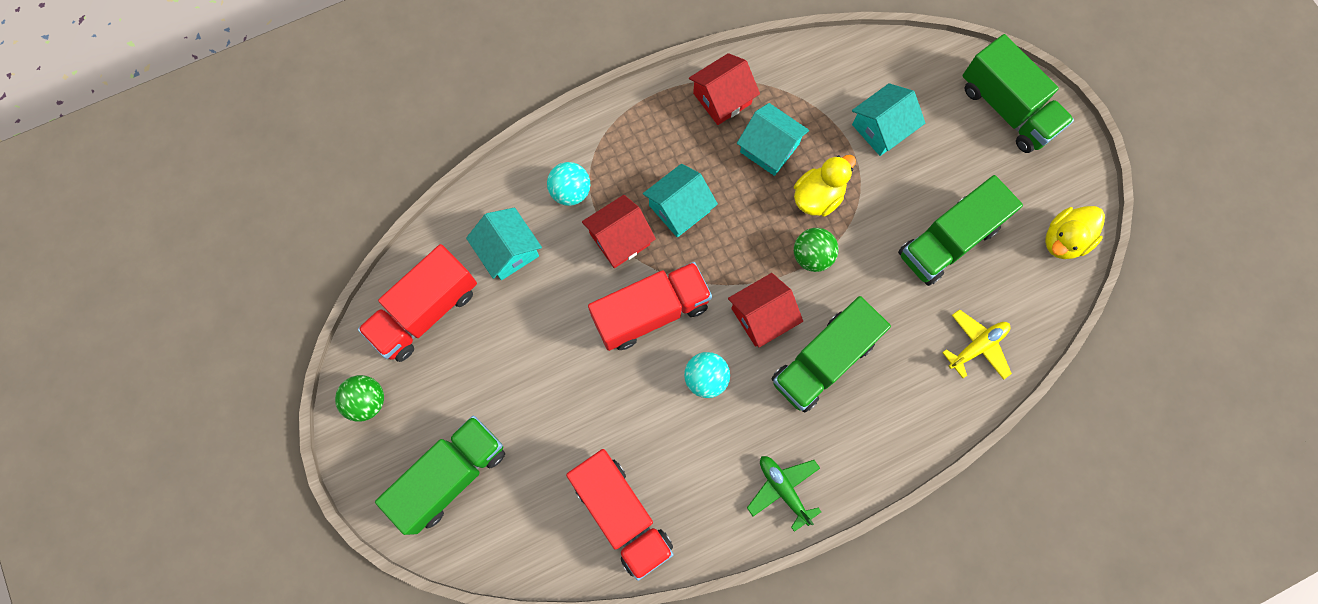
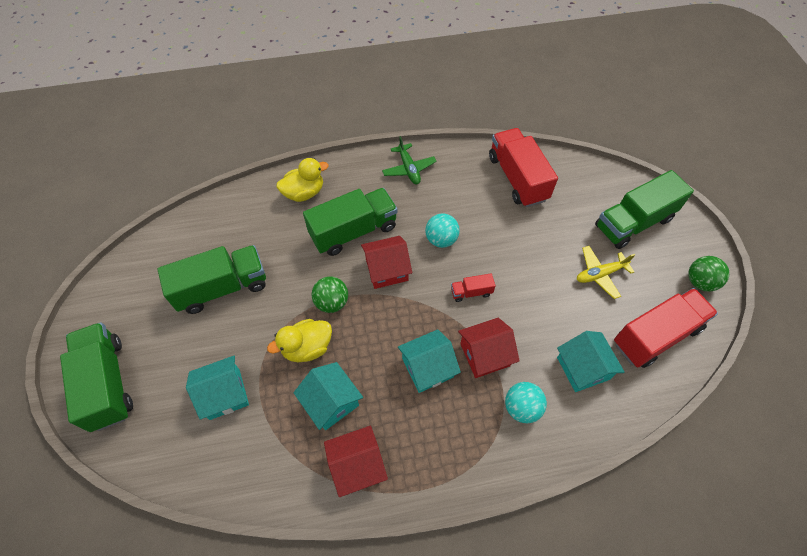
camera: 165 degrees left, 15 degrees down
(651, 312) = (471, 292): red truck -> red truck, size x0.45
(977, 346) = (243, 216): yellow plane -> yellow plane (600, 274)
(1064, 240) = (136, 267): yellow duck -> yellow duck (304, 193)

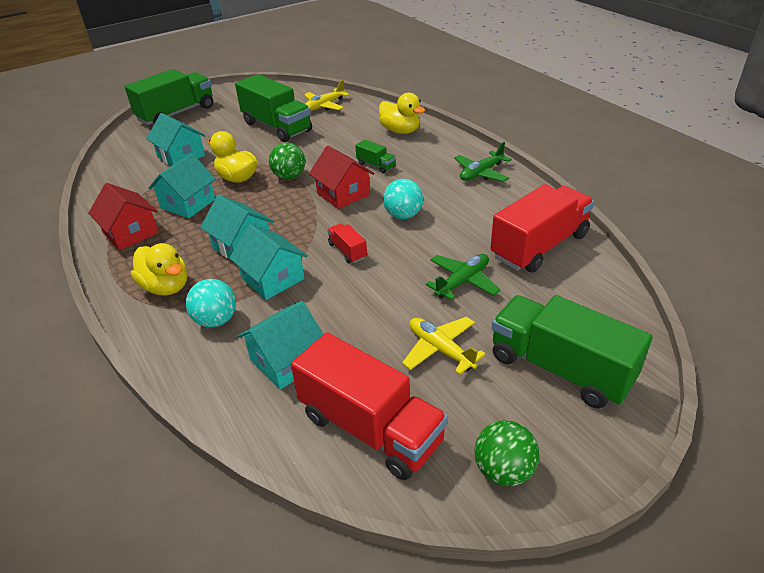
camera: 70 degrees right, 20 degrees down
(206, 234) = (324, 106): none -> yellow plane
(353, 231) = (376, 165): green truck -> green truck, size x0.45
(461, 441) = (166, 287): none -> yellow duck
(485, 354) = (273, 279): red house -> turquoise house
(538, 236) = (462, 282): none -> green plane

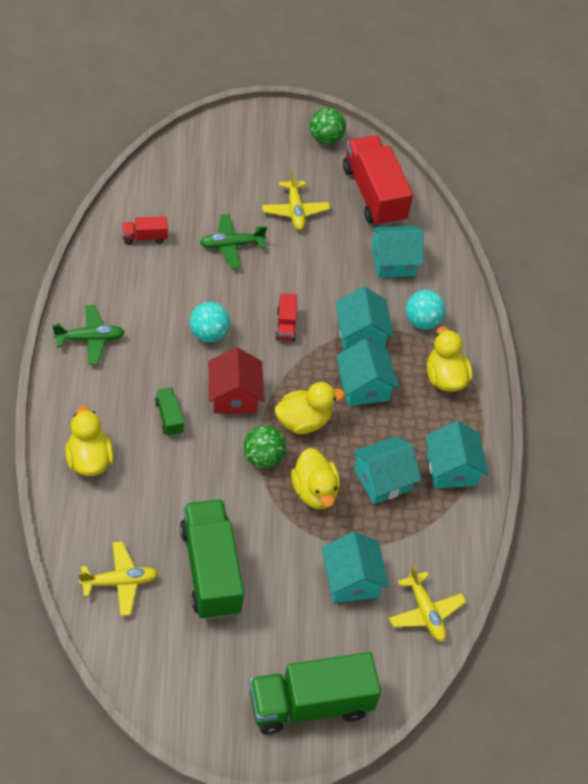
camera: 155 degrees left, 15 degrees up
(119, 164) = (425, 612): none -> yellow plane
(130, 233) = (451, 468): red house -> turquoise house
(276, 205) = (303, 421): none -> yellow duck
(539, 246) = (144, 237): red truck -> red truck, size x0.45
(560, 368) = (240, 160): green truck -> none

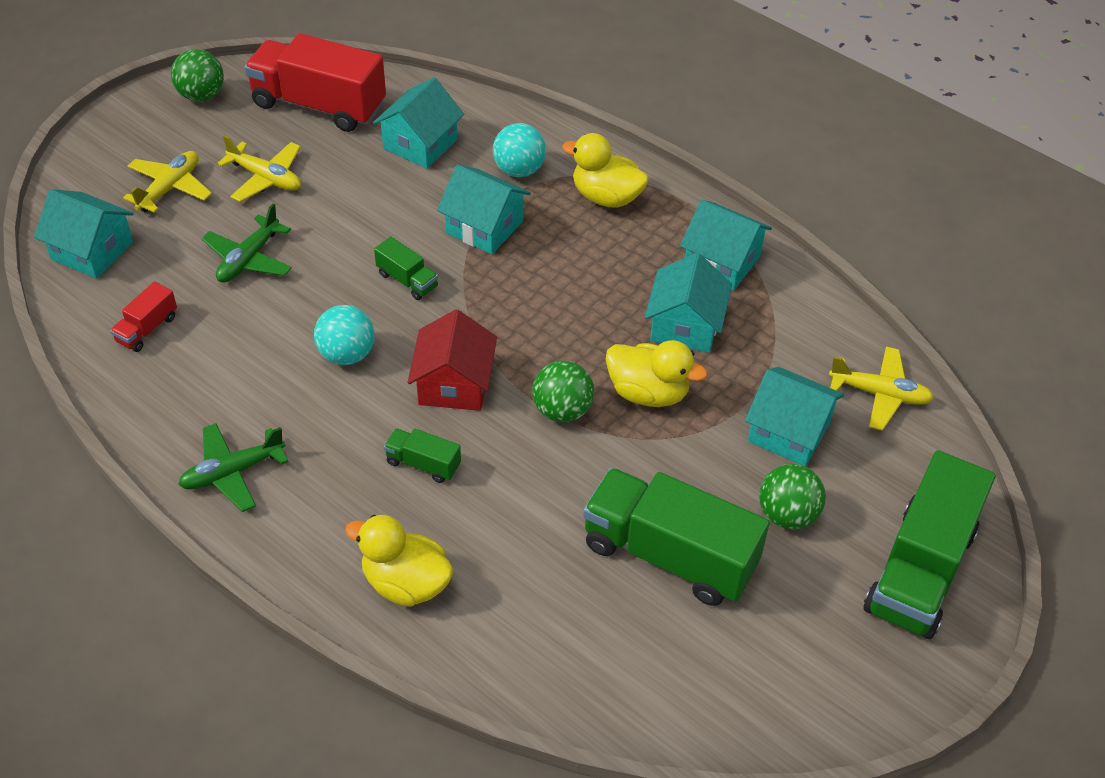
camera: 45 degrees left, 5 degrees down
(90, 339) = (232, 472): green plane -> green plane turned 150 degrees counterclockwise
(120, 582) = (608, 660): yellow plane -> yellow plane (170, 188)
(234, 395) = (454, 384): red house -> red house turned 60 degrees clockwise
(286, 325) = (407, 280): red truck -> green truck
(289, 613) = (787, 515): none -> green ball
(303, 421) = (548, 345): yellow duck -> none
(364, 386) = (553, 266): turquoise house -> turquoise house (92, 251)

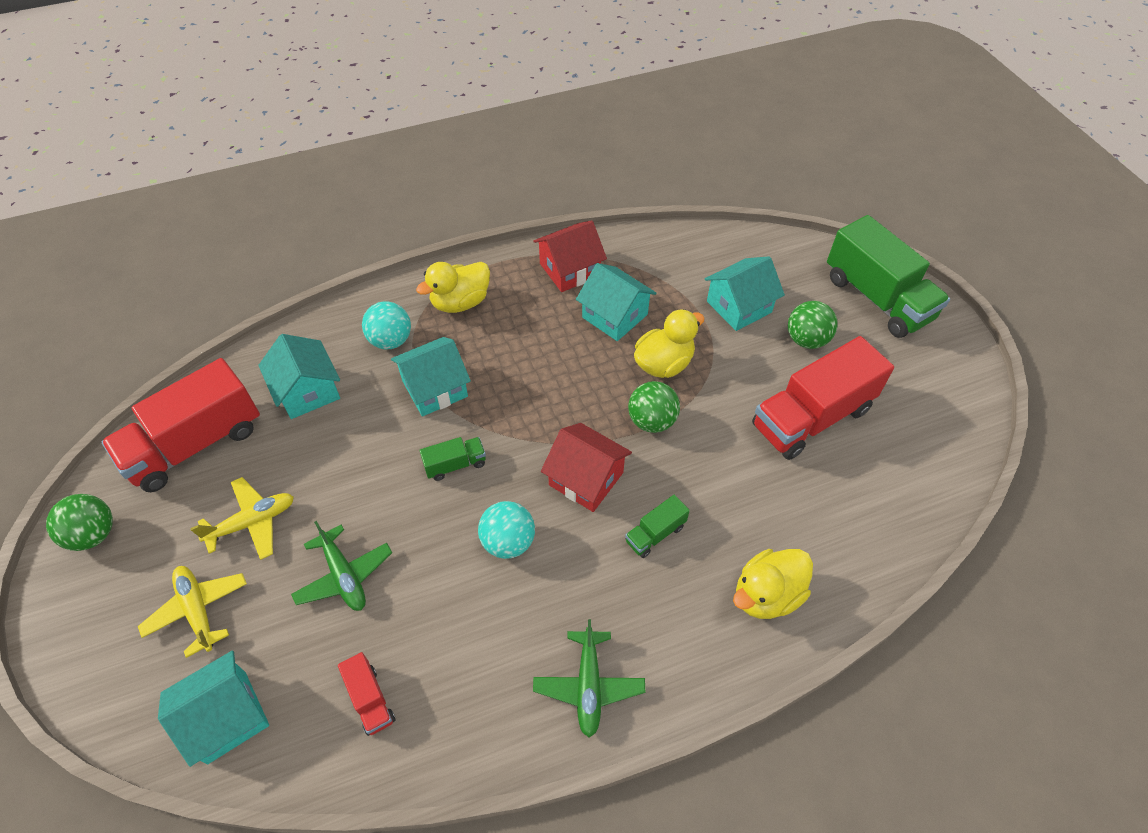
camera: 60 degrees left, 5 degrees up
(669, 555) = (811, 417): green truck -> red truck
(722, 262) = (569, 270): turquoise house -> red house
(879, 394) = (732, 249): yellow plane -> none

